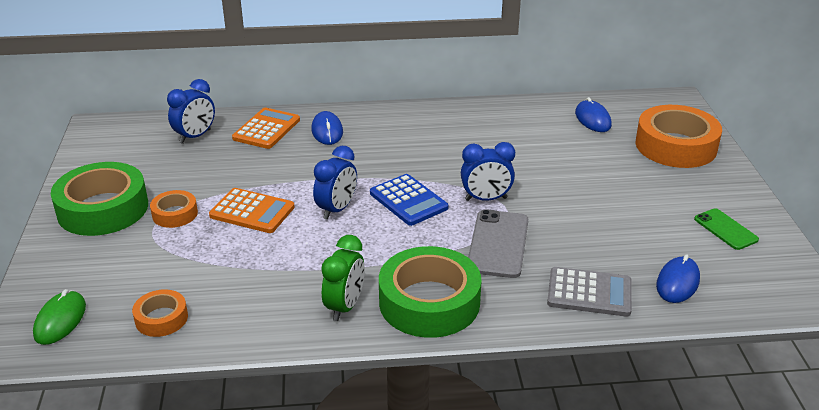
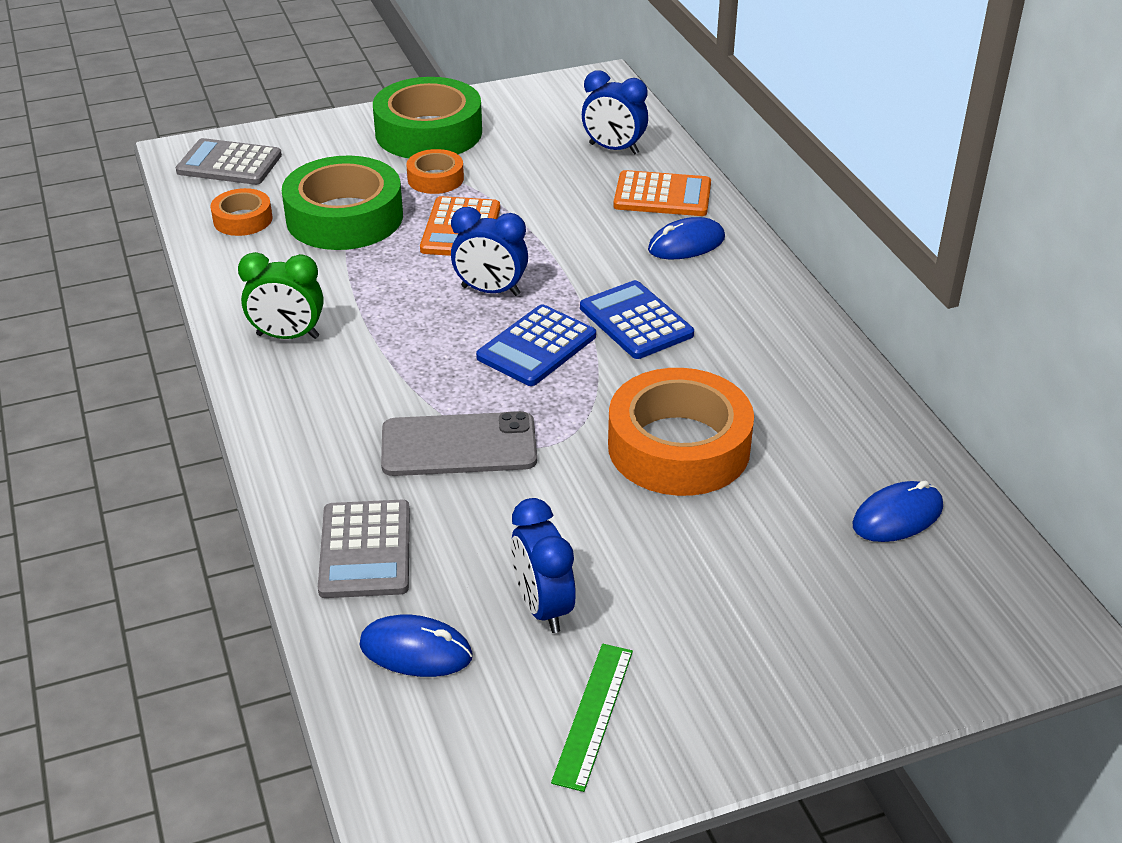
camera: 75 degrees right, 5 degrees up
(60, 320) = (229, 164): green mouse -> grey calculator
(399, 162) = (636, 321): none -> blue calculator
(429, 302) = (310, 401): green tape -> green tape (344, 217)
(486, 199) = (571, 419): blue clock -> blue clock (543, 607)
(676, 146) = (862, 639): orange tape -> orange tape (679, 447)
(725, 229) = (593, 715): green phone -> green ruler

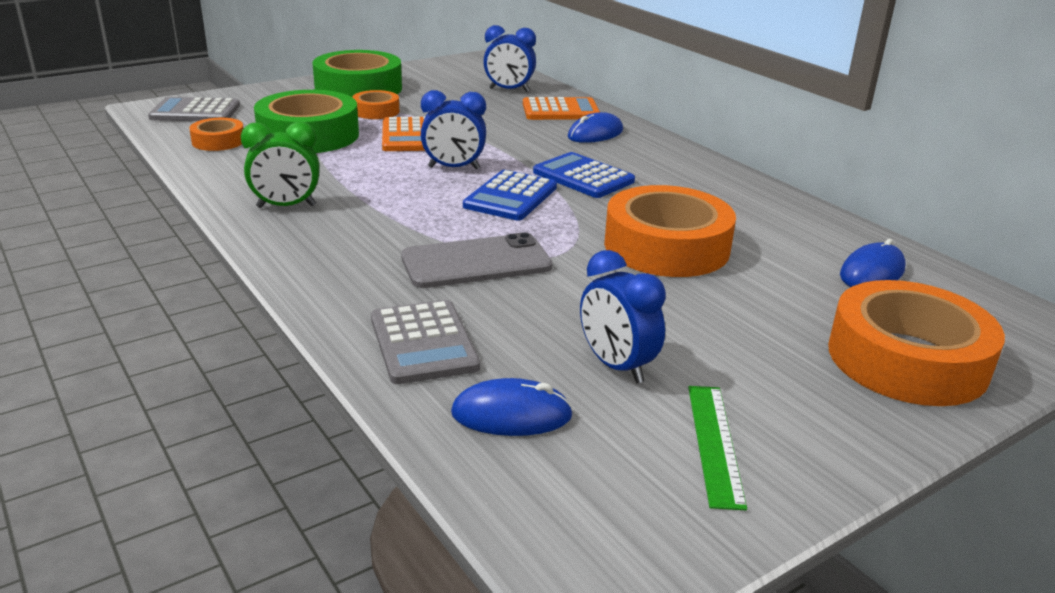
camera: 15 degrees left, 10 degrees down
(855, 644) = (907, 359): none -> orange tape

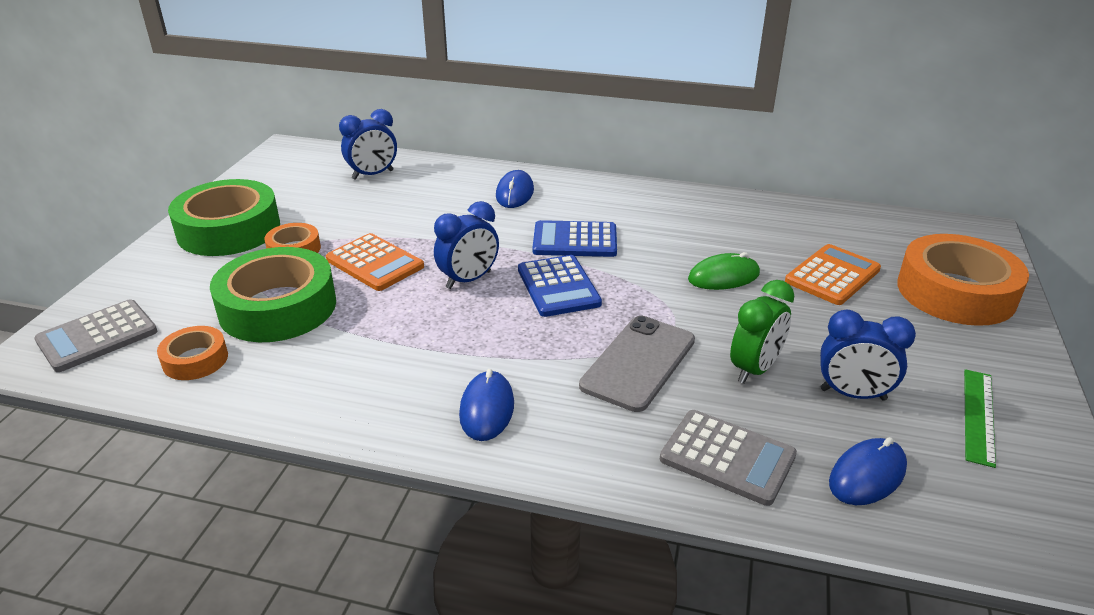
camera: 40 degrees left, 5 degrees up
(286, 206) = (401, 396): green clock -> green clock (754, 369)
(560, 111) = (451, 180): orange calculator -> orange calculator (832, 275)
(666, 246) = (723, 277): orange tape -> green mouse
(714, 443) = (978, 416): green ruler -> green ruler turned 60 degrees clockwise
(872, 272) = (849, 235): blue mouse -> blue mouse (487, 409)

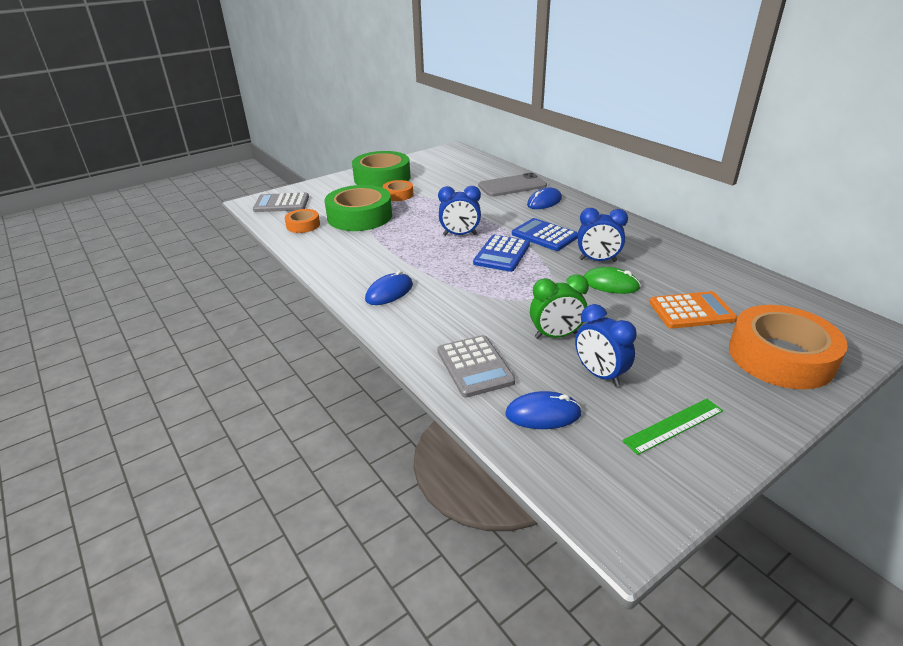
camera: 40 degrees right, 0 degrees up
(373, 175) = (480, 172): blue clock -> blue clock (597, 260)
(375, 263) = (425, 212): orange calculator -> none
(638, 363) = (492, 305): grey phone -> grey phone (512, 186)

